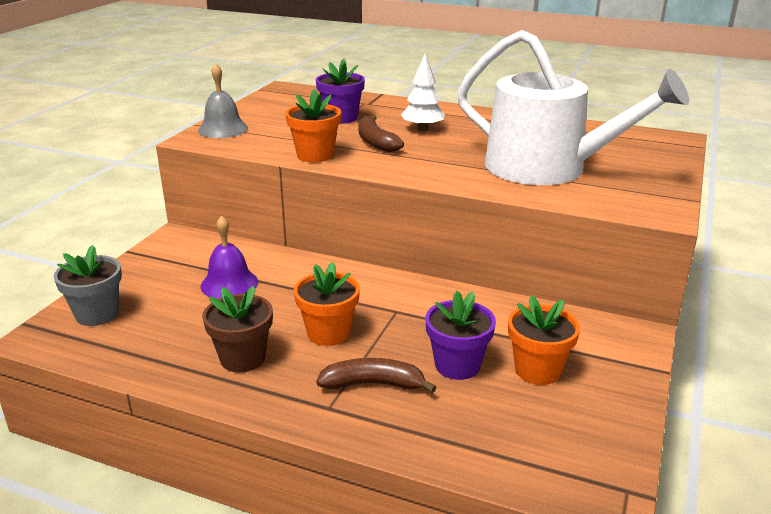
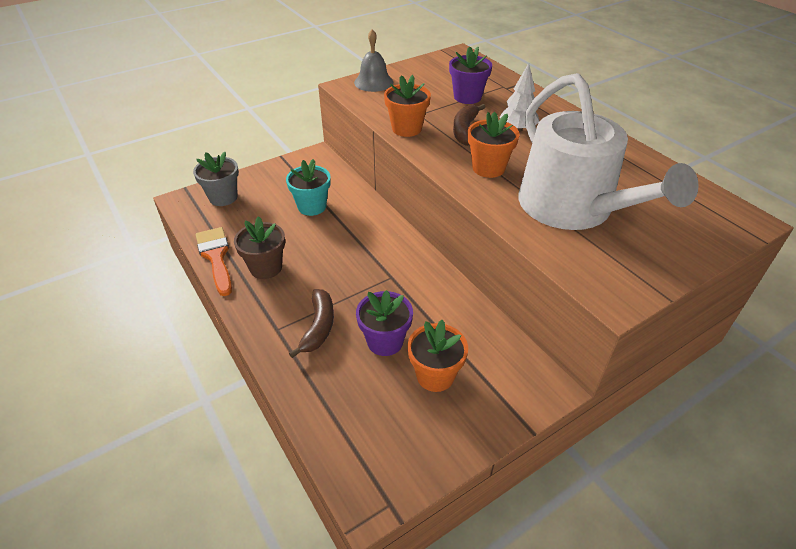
camera: 35 degrees right, 15 degrees up
(162, 374) = (216, 257): none -> orange brush
(229, 284) = (312, 206): purple bell -> turquoise flower pot
(328, 333) = (331, 273): orange flower pot -> orange flower pot (488, 168)
(373, 384) = (318, 327): brown banana -> brown banana turned 60 degrees clockwise

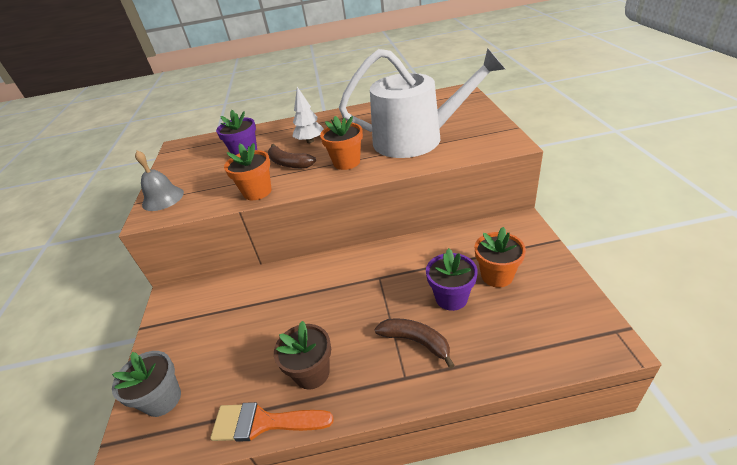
camera: 60 degrees left, 5 degrees down
(312, 206) = (247, 315): turquoise flower pot -> none

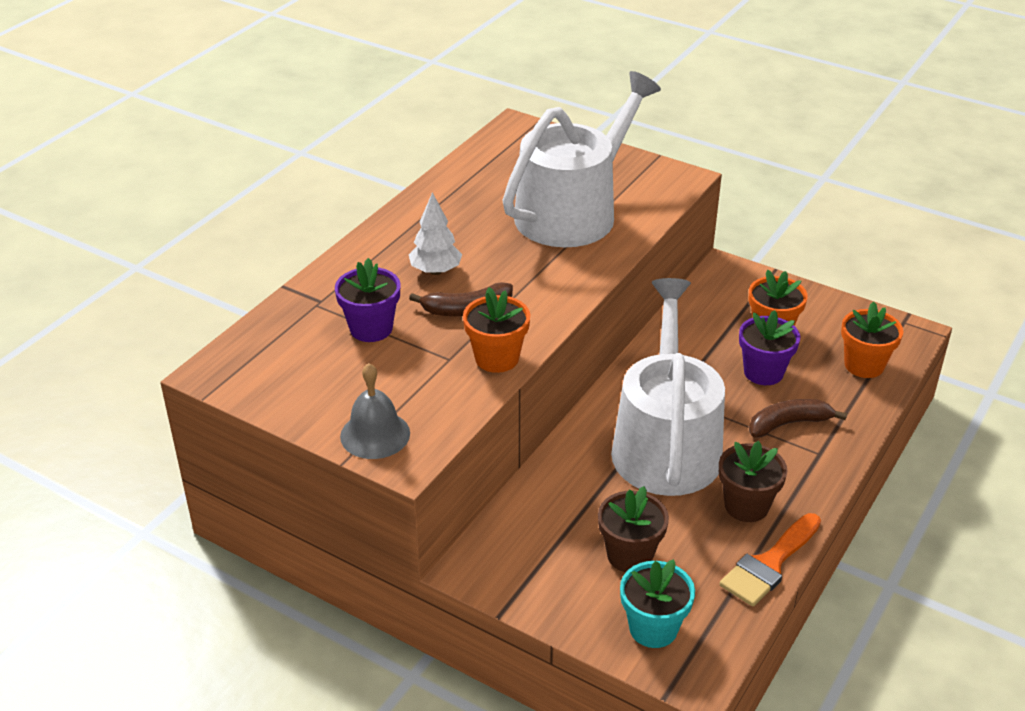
camera: 55 degrees left, 0 degrees up
(163, 399) = (653, 628): grey flower pot -> turquoise flower pot
(222, 347) = (630, 555): none -> brown flower pot
(333, 301) = (666, 444): none -> white watering can
(346, 162) = (541, 274): orange flower pot -> orange flower pot (864, 365)

